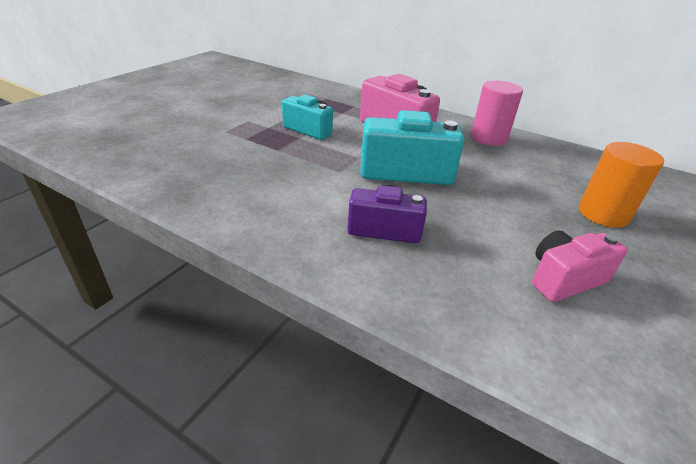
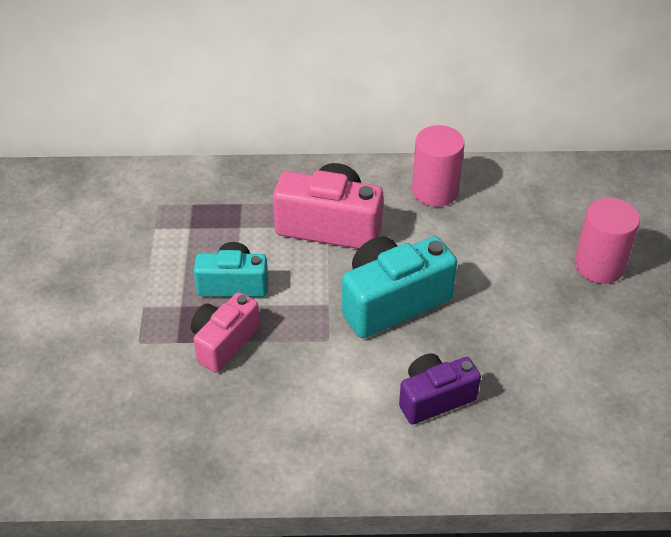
camera: 30 degrees left, 10 degrees up
(564, 279) = (606, 372): pink camera -> pink camera (224, 342)
(603, 214) = (599, 266): orange cylinder -> pink cylinder

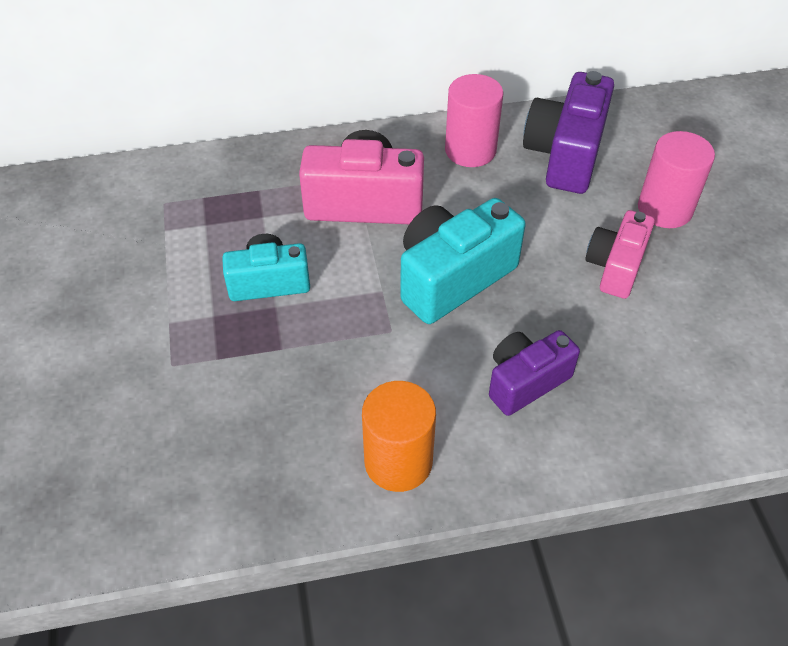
camera: 10 degrees left, 5 degrees up
(224, 342) = (272, 351): pink camera -> pink camera (615, 267)
(309, 448) = (398, 462): none -> orange cylinder
(520, 205) = (565, 154): none -> purple camera

